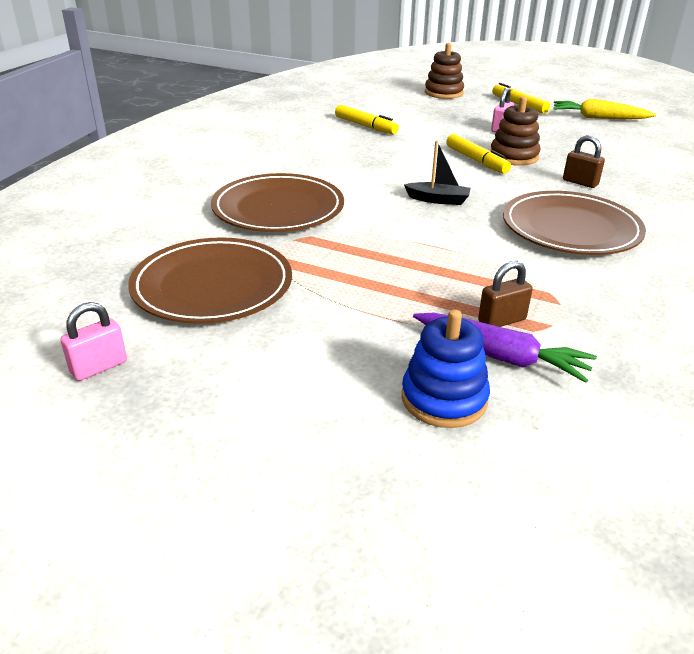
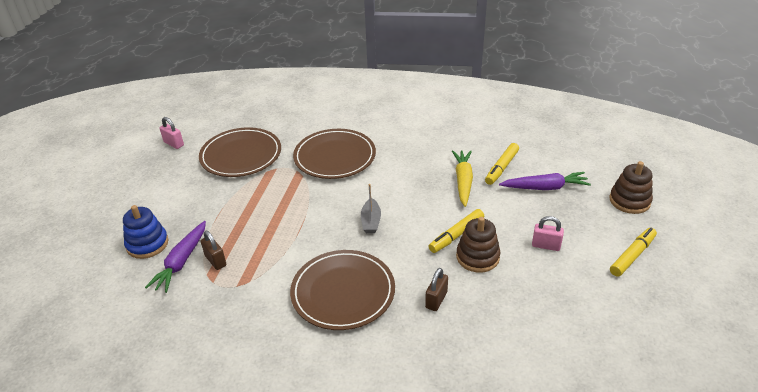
camera: 80 degrees right, 5 degrees up
(410, 115) = (545, 187): none -> purple carrot
(438, 200) = (371, 221): black boat -> grey boat
(598, 118) = (633, 321): yellow carrot -> yellow carrot (463, 181)

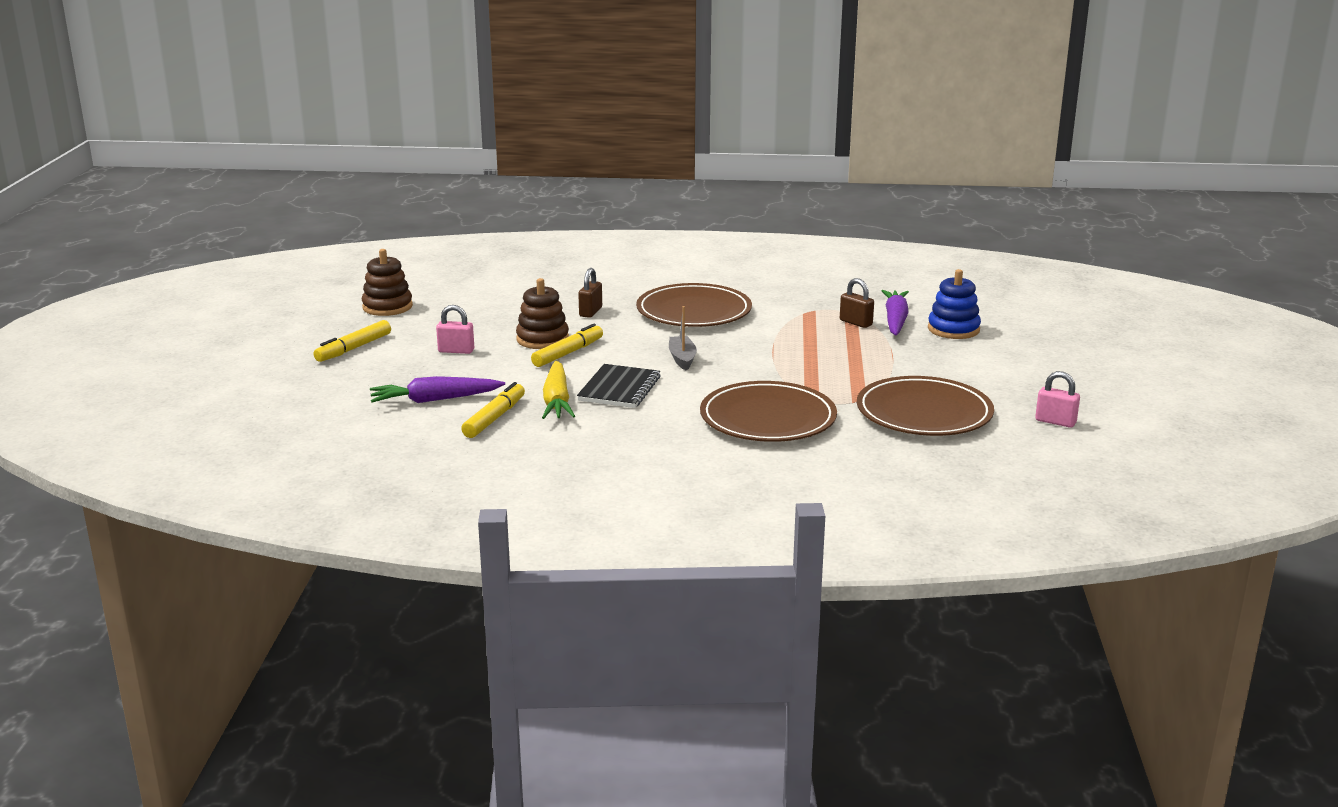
camera: 170 degrees right, 15 degrees down
(421, 190) = (619, 389): none -> black notebook
(629, 201) = (319, 392): brown stacking toy -> brown stacking toy (387, 307)

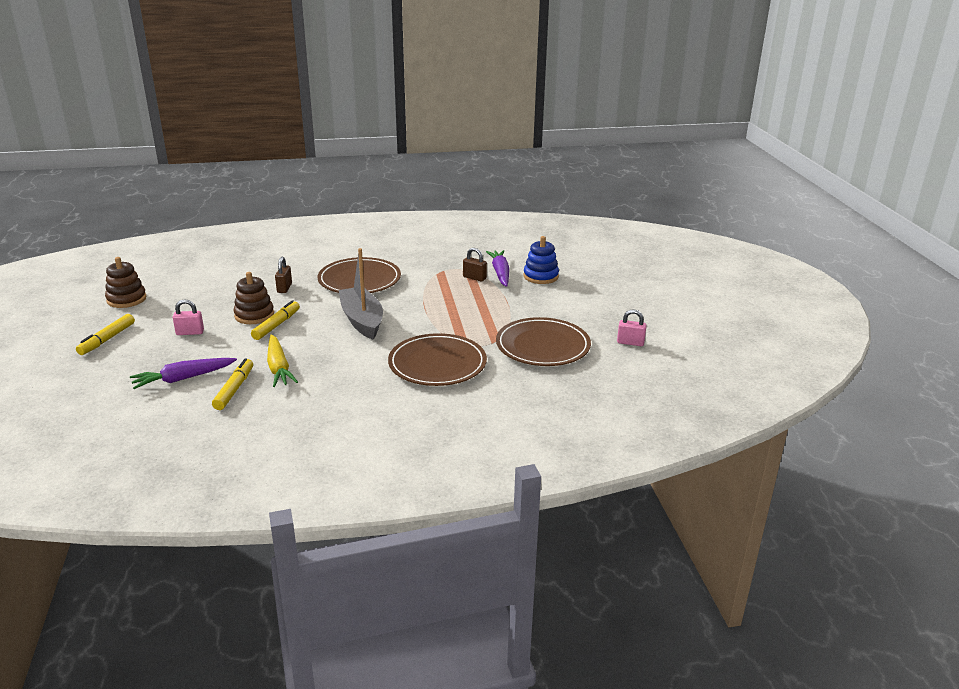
camera: 15 degrees left, 5 degrees up
(619, 389) = (323, 352): black notebook -> none
(682, 359) = (362, 320): grey boat -> grey boat, size x1.94

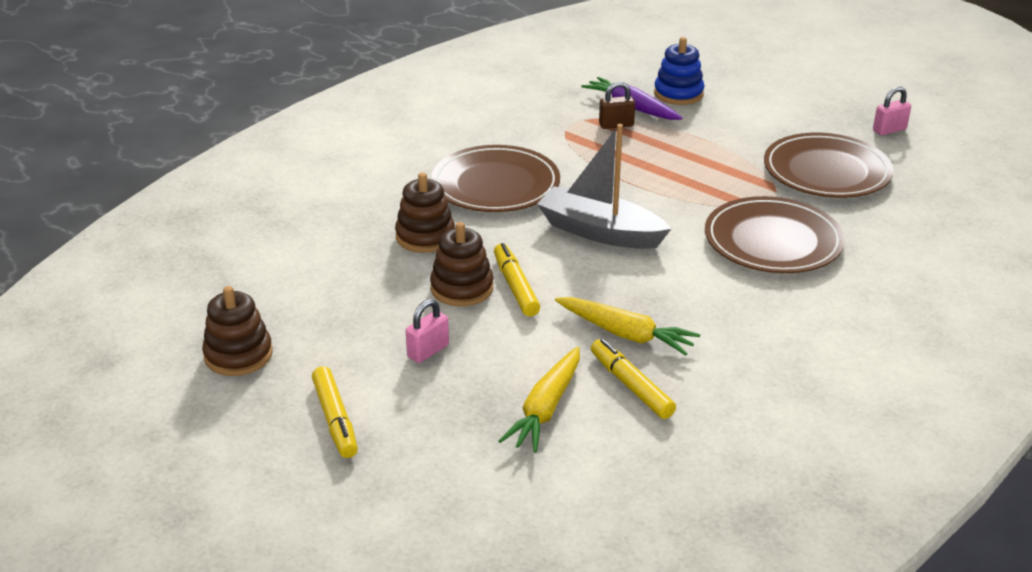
camera: 40 degrees left, 5 degrees up
(183, 378) = (546, 409): purple carrot -> yellow carrot
(284, 288) = (425, 236): brown padlock -> brown stacking toy

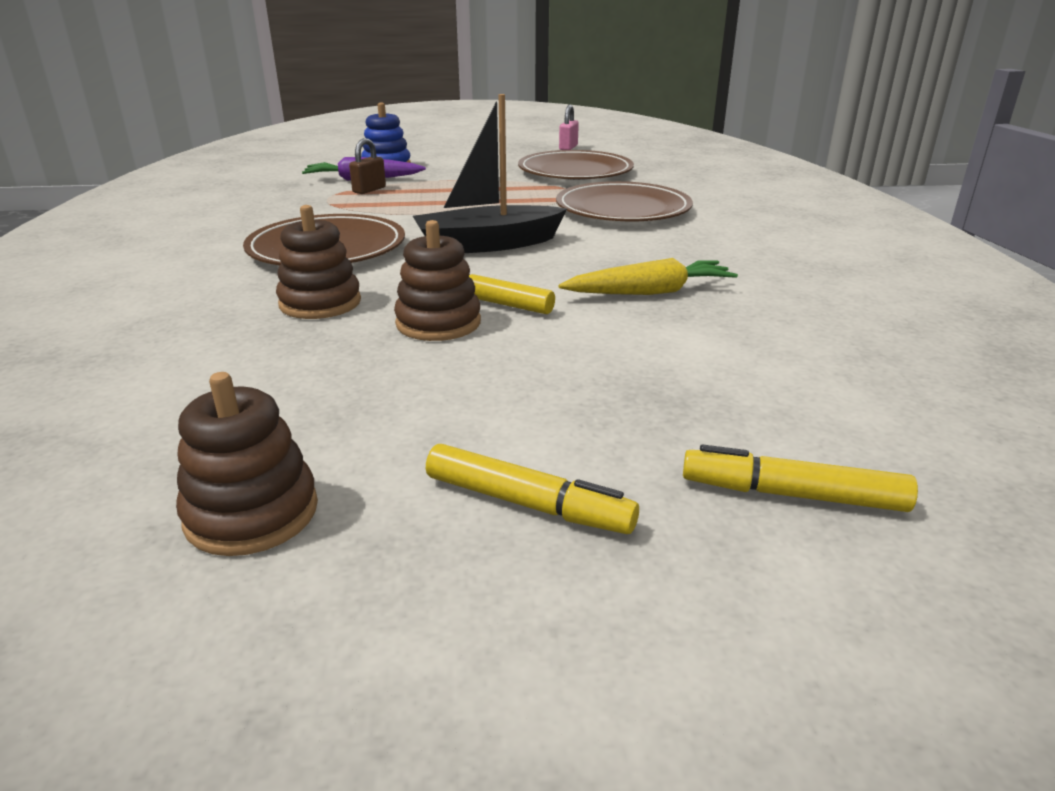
camera: 45 degrees left, 5 degrees down
(428, 351) = (505, 383): pink padlock -> none
(546, 409) = (710, 369): yellow carrot -> none
(600, 232) = (487, 245): grey boat -> black boat
(631, 386) = (732, 320): yellow marker -> yellow marker (792, 495)

